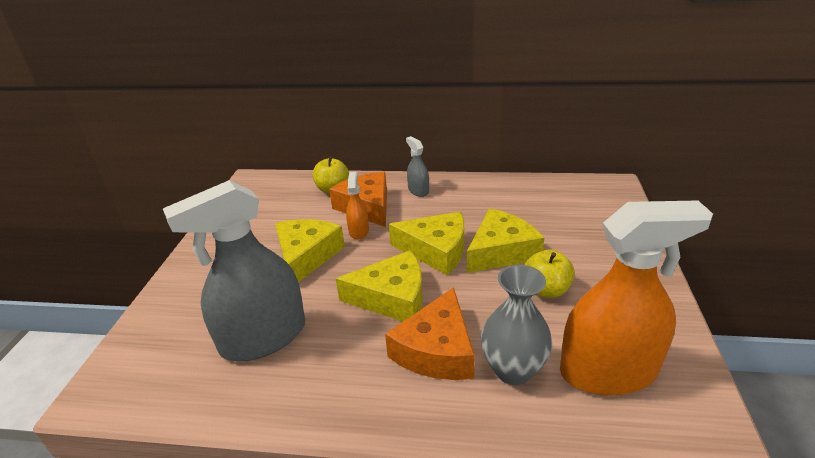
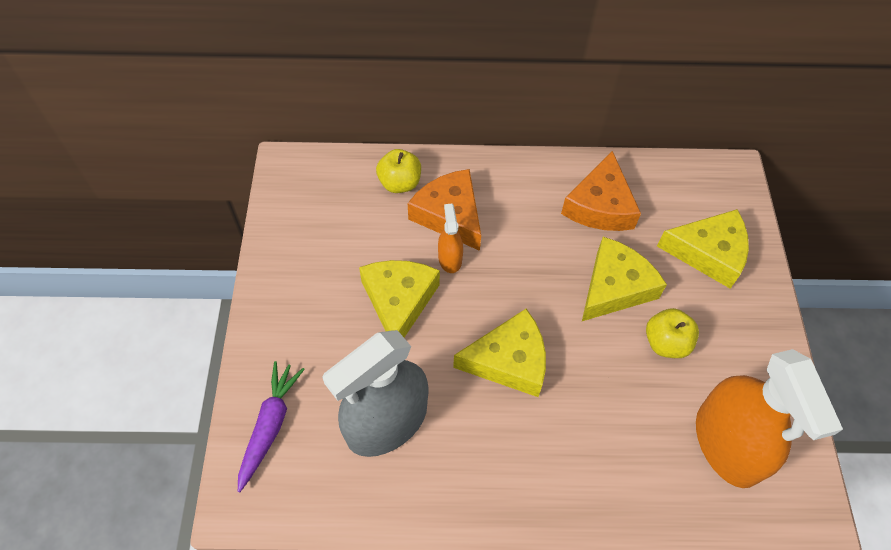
camera: 10 degrees left, 25 degrees up
(157, 335) = (270, 425): none -> purple carrot
(418, 190) = (506, 184): grey spray bottle -> none
(436, 250) = (543, 287): yellow cheese -> yellow cheese (708, 253)
(437, 350) = (566, 428): orange cheese -> orange cheese (600, 205)
(513, 370) = (641, 448): grey vase -> none
(608, 371) = (727, 444): orange spray bottle -> orange spray bottle turned 90 degrees clockwise

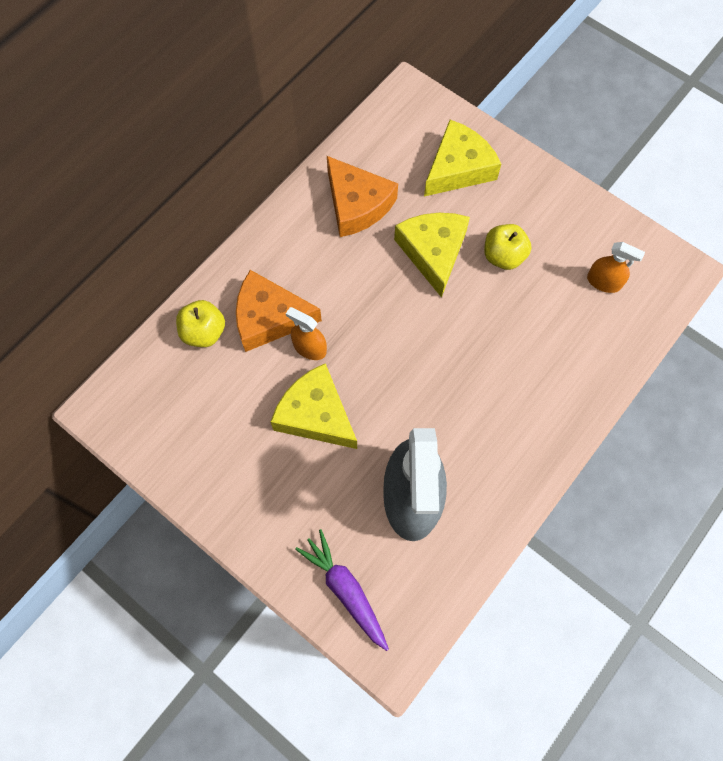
camera: 50 degrees left, 10 degrees up
(508, 361) = (432, 373): yellow cheese -> none
(727, 444) = (603, 282): orange spray bottle -> orange spray bottle, size x0.45

